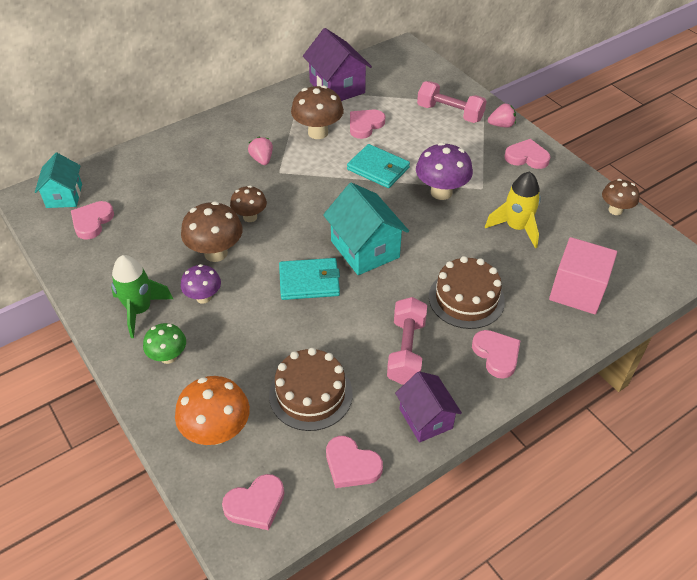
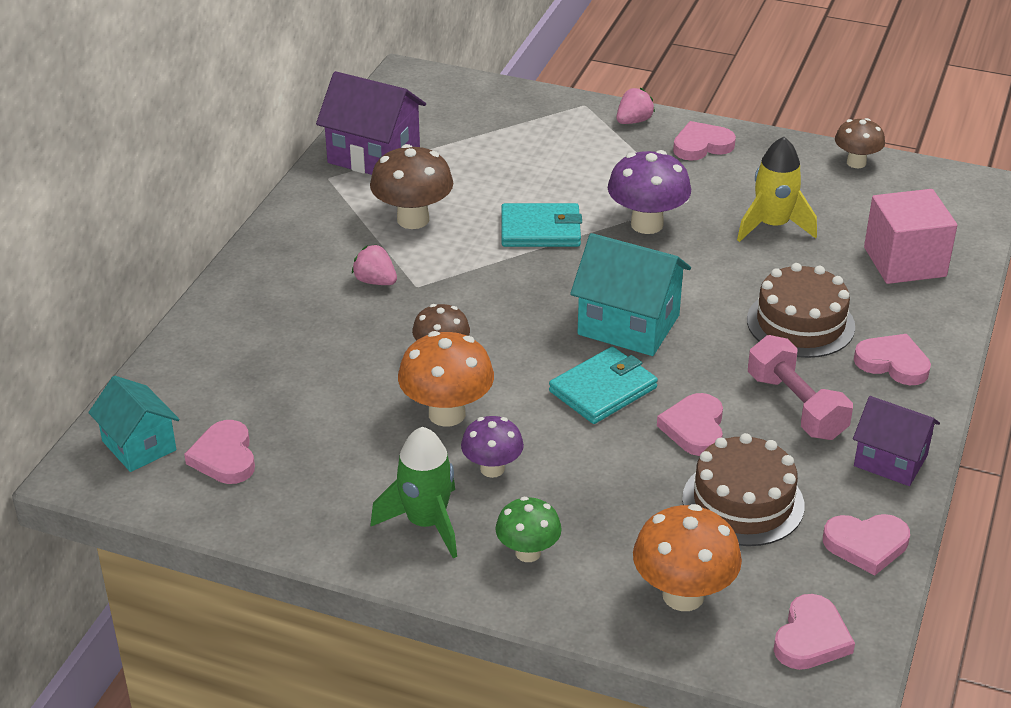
camera: 35 degrees left, 10 degrees down
(216, 253) = (447, 414): brown mushroom -> orange mushroom
(365, 125) = (465, 187): pink heart -> pink heart (694, 428)
(450, 113) = (556, 131): pink dumbbell -> none

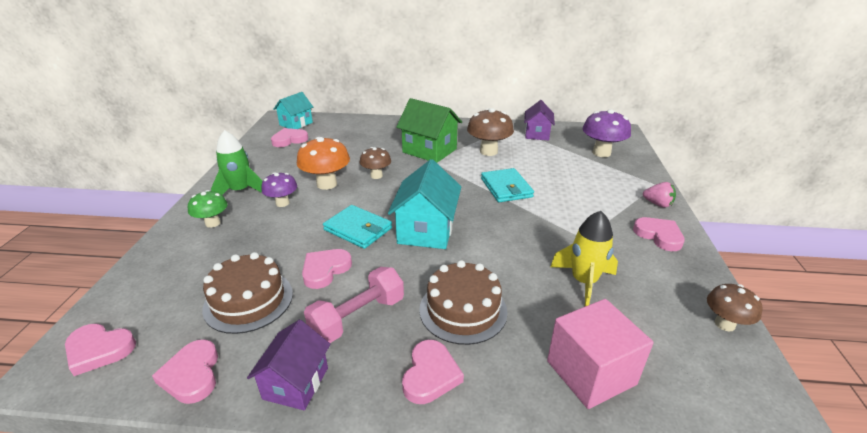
camera: 75 degrees right, 5 degrees down
(374, 155) = (537, 134): purple house -> purple house, size x0.66
(375, 281) = (429, 150): pink strawberry -> green house
(647, 224) = (540, 224): purple mushroom -> purple mushroom (601, 153)
(683, 595) = (162, 284): orange mushroom -> none
(694, 428) = (325, 270): pink heart -> pink heart turned 45 degrees counterclockwise

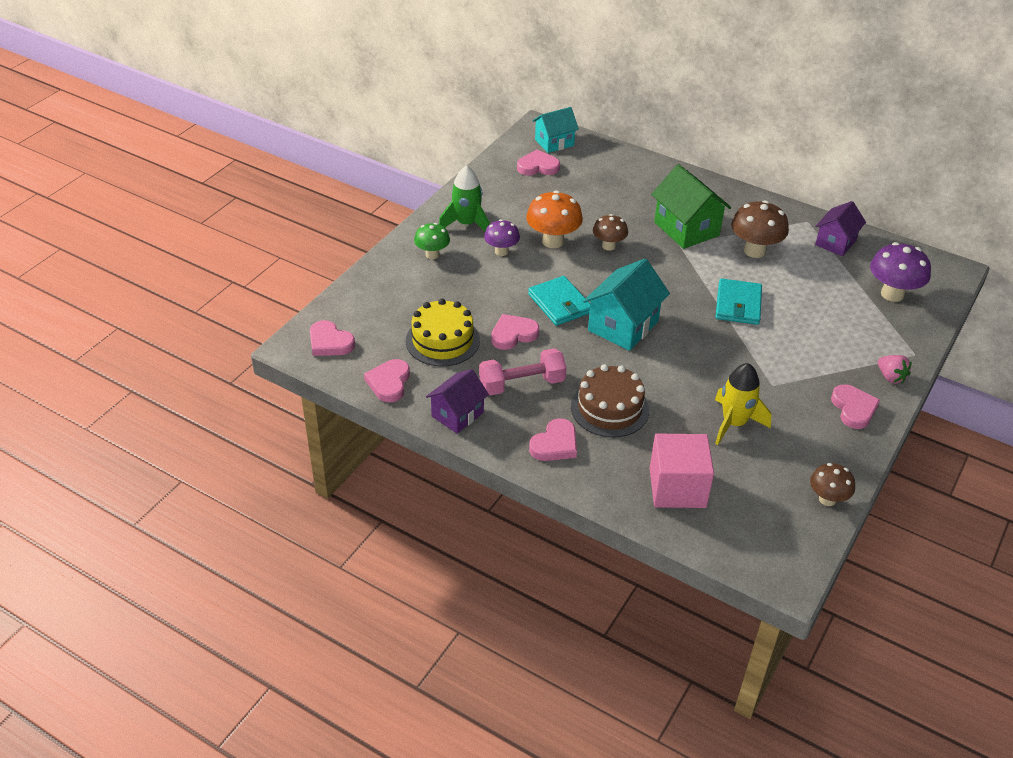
camera: 25 degrees right, 10 degrees up
(248, 300) = (442, 340): brown cake -> yellow cake

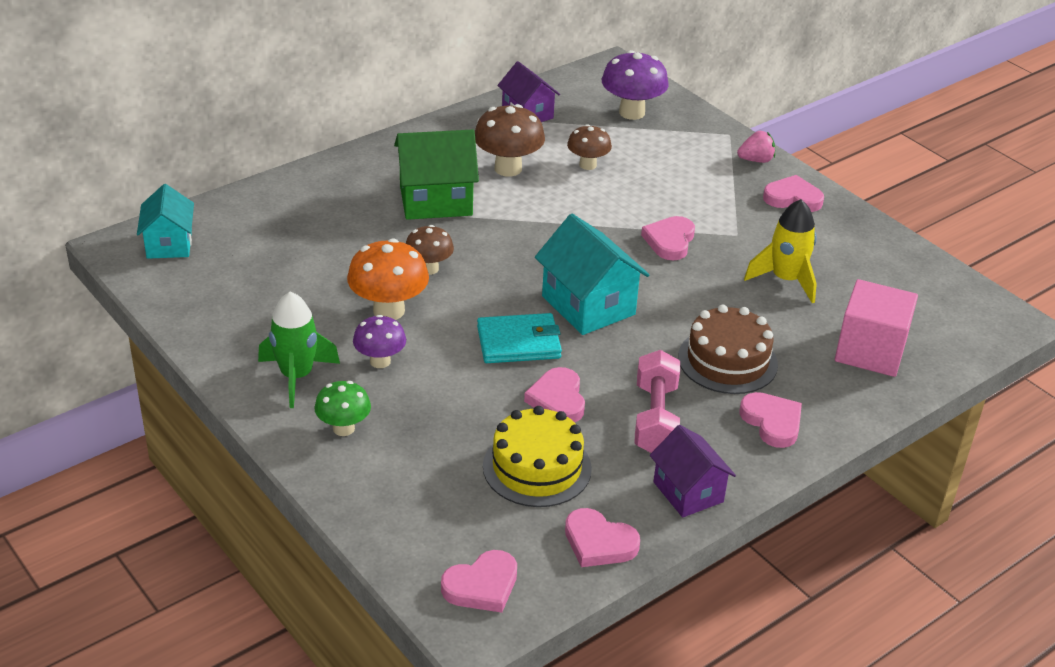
camera: 70 degrees left, 5 degrees down
(538, 167) = (213, 275): pink heart -> pink heart (669, 241)
(738, 304) = (595, 211): turquoise wallet -> none
(827, 499) = (913, 259): brown mushroom -> brown mushroom (587, 165)

